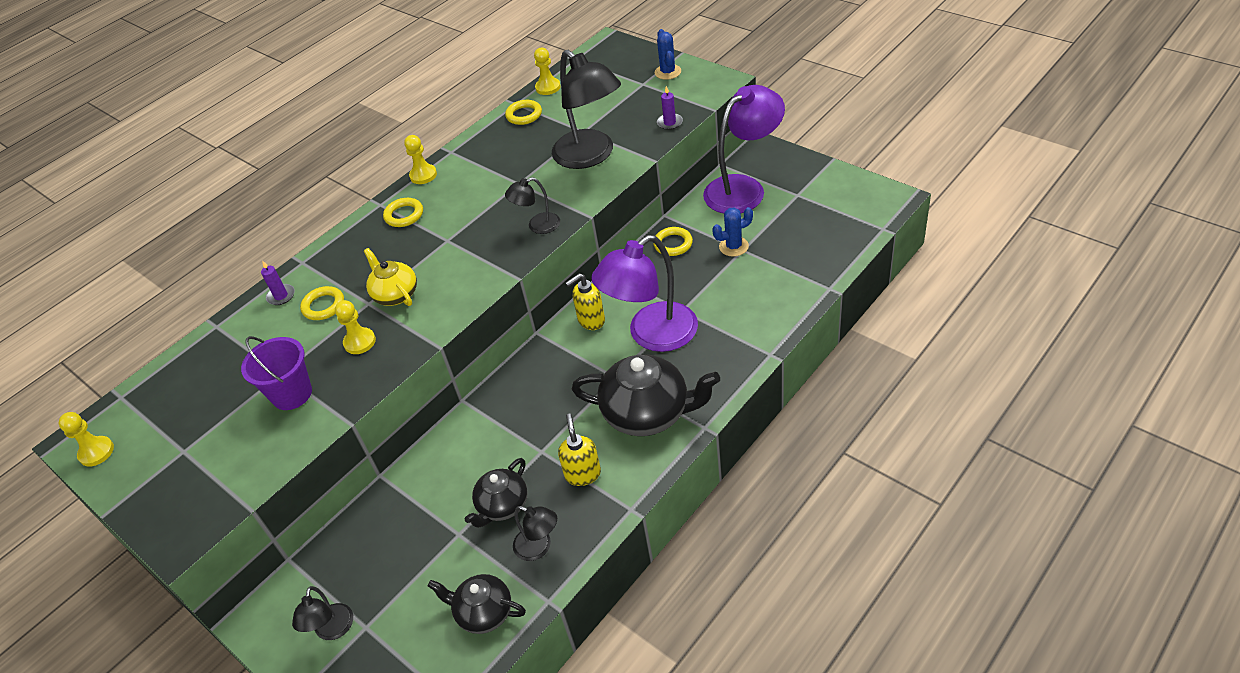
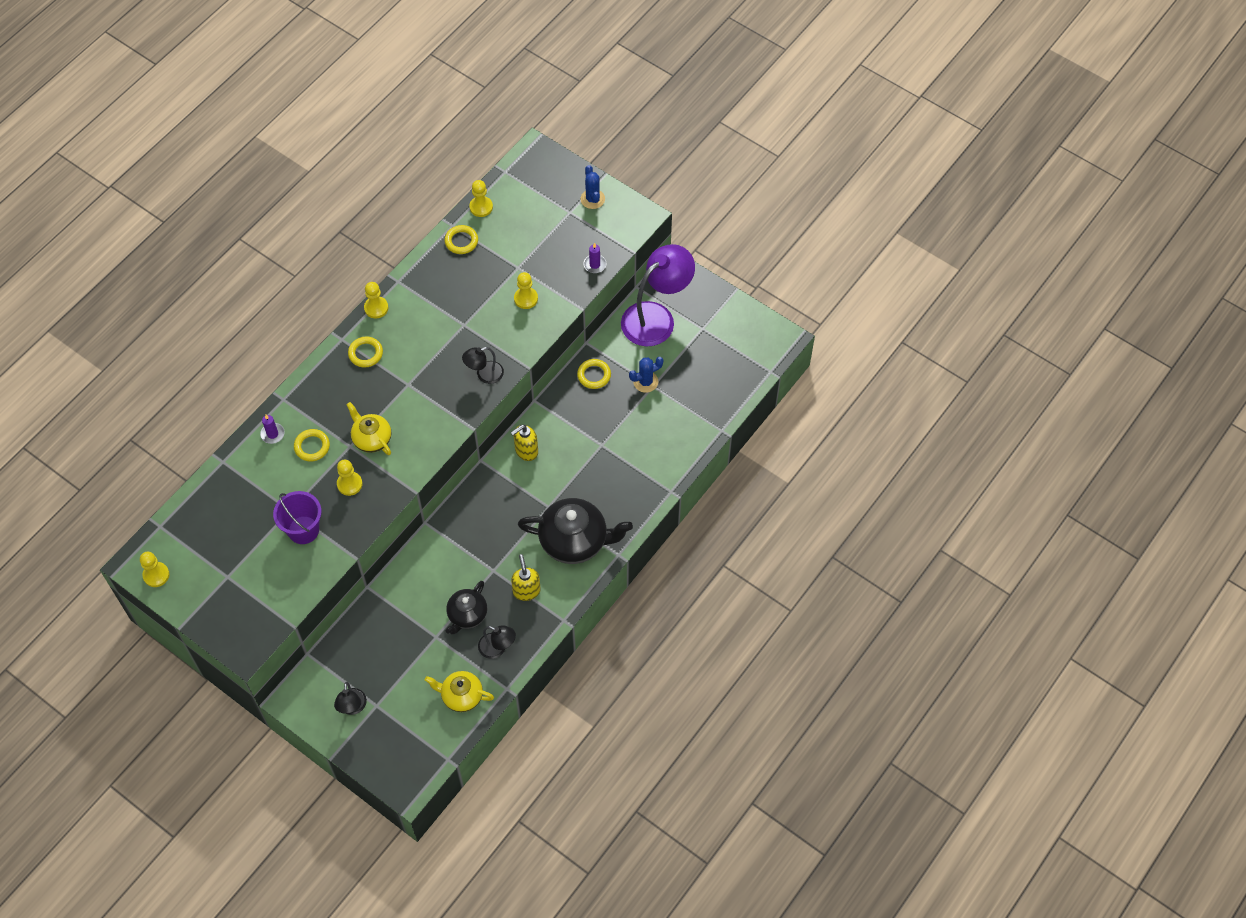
camera: 10 degrees left, 15 degrees up
(483, 612) = (461, 696): black teapot -> yellow teapot
(591, 156) = (526, 299): black lamp -> yellow pawn
(652, 335) = (577, 468): purple lamp -> none

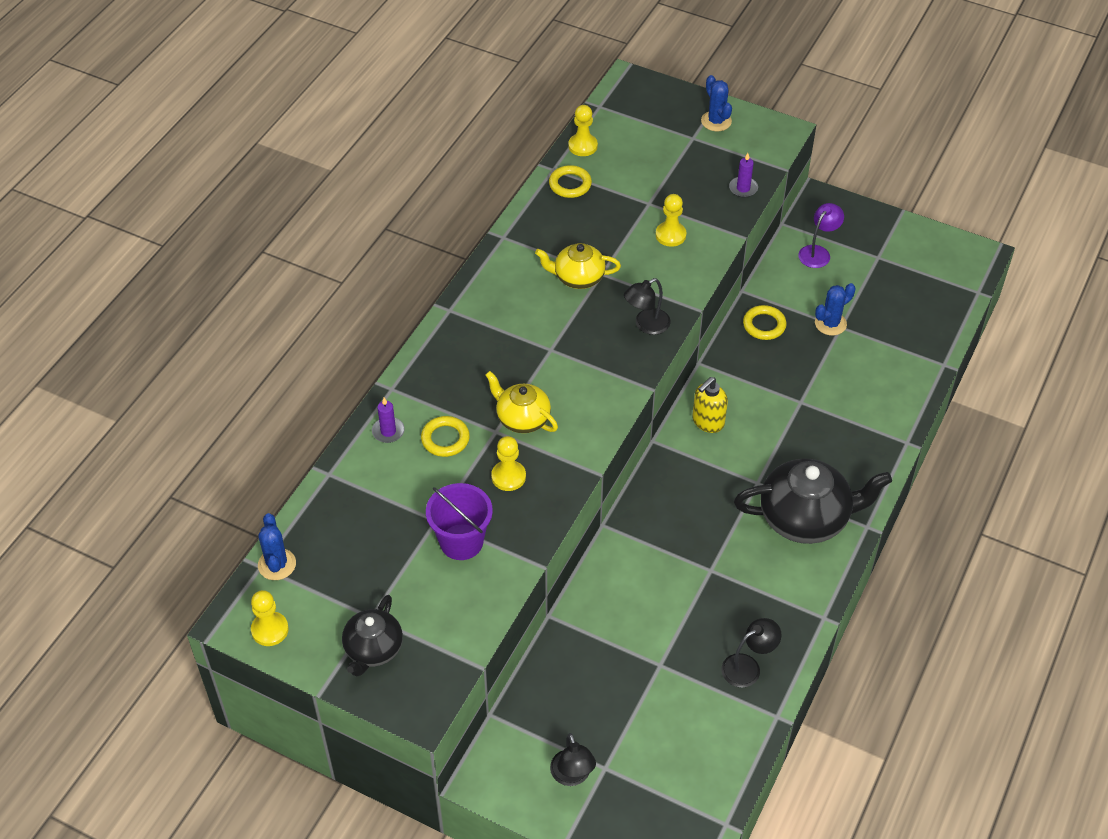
camera: 10 degrees left, 10 degrees down
(171, 526) = (277, 564): none -> blue cactus
(365, 353) = (485, 322): yellow ring -> none
(376, 308) = (484, 269): yellow pawn -> none
(461, 696) = (718, 736): yellow teapot -> yellow teapot (578, 278)
(467, 615) = (693, 631): black teapot -> black teapot (373, 649)
(497, 648) = (748, 666): black lamp -> black lamp turned 45 degrees counterclockwise
(526, 591) = (763, 588): yellow soap dispenser -> none
(656, 317) = (818, 252): purple lamp -> purple lamp, size x0.48

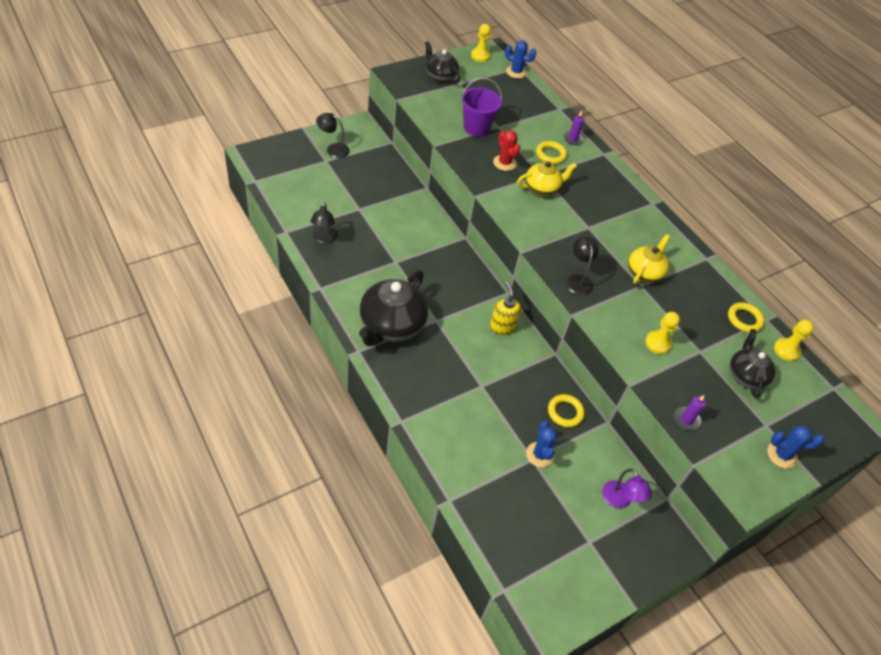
camera: 115 degrees right, 0 degrees up
(508, 477) = (504, 163): yellow pawn -> red cactus
(646, 165) = (745, 375): none -> black teapot

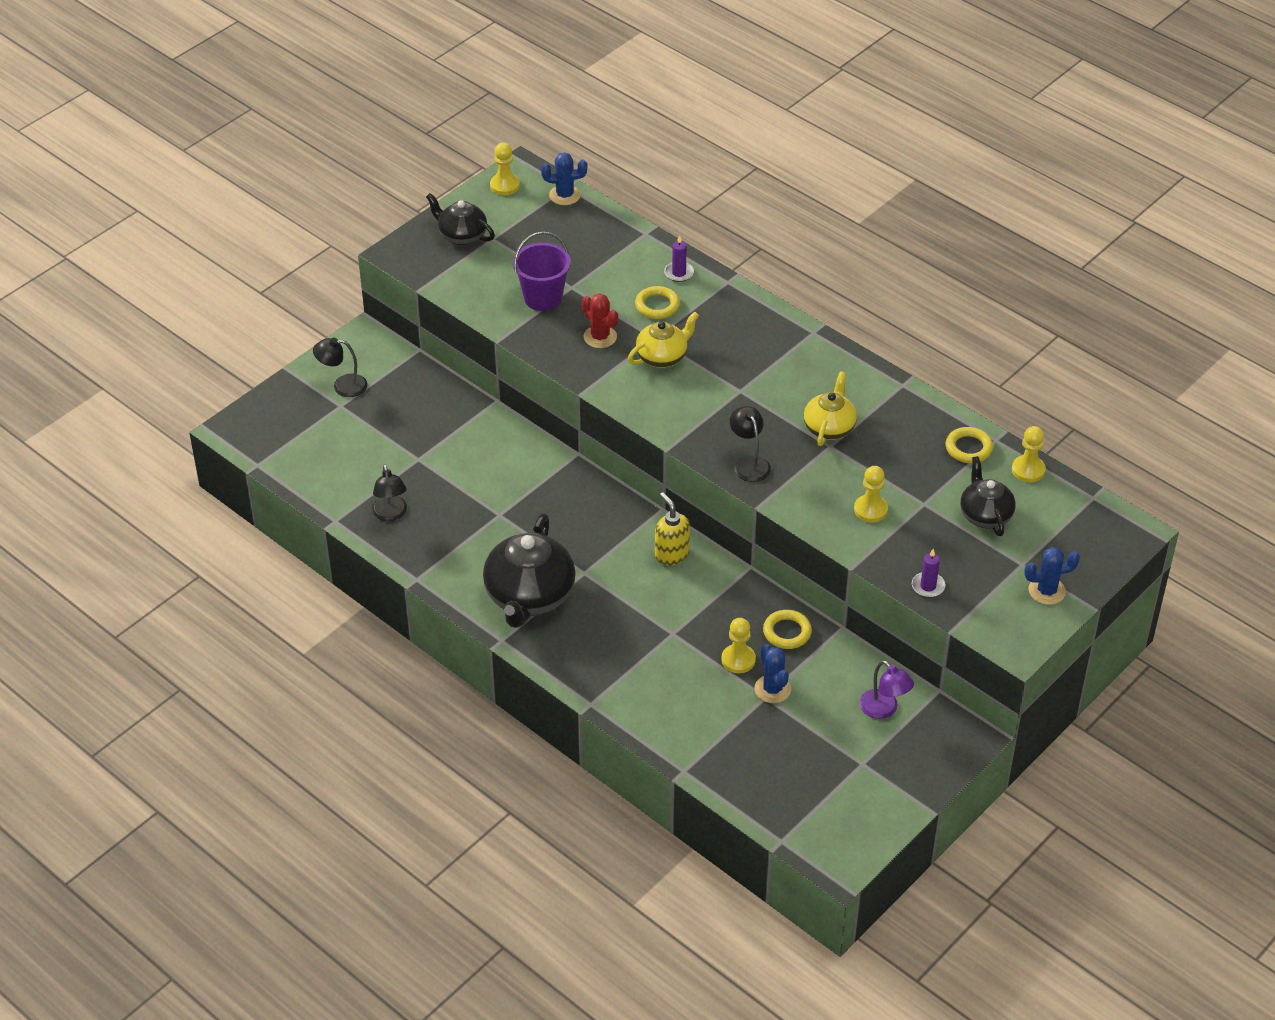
camera: 10 degrees left, 5 degrees down
(522, 422) = (738, 660): none -> yellow pawn

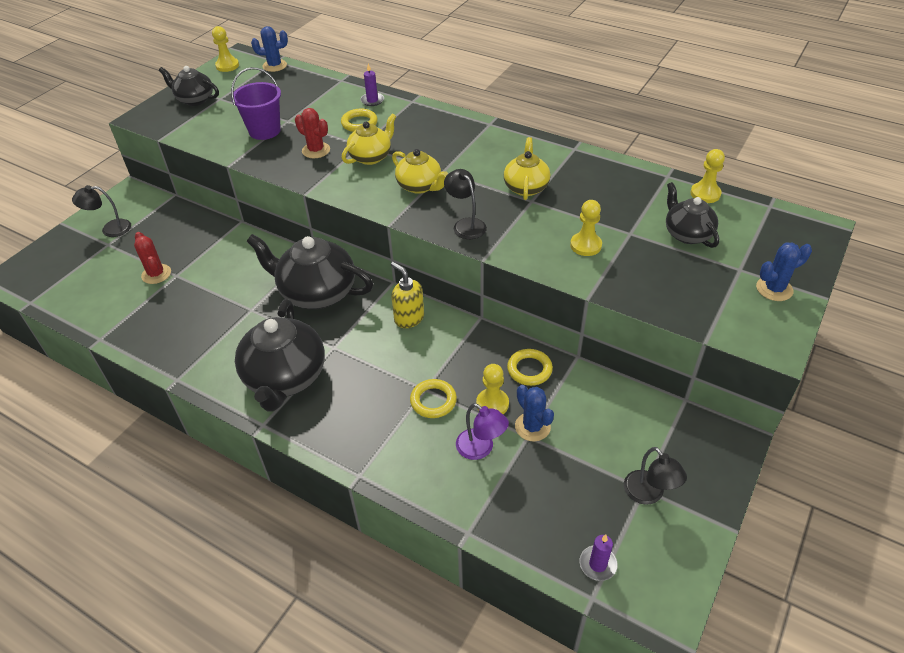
camera: 10 degrees left, 0 degrees up
(391, 514) = (151, 325): black lamp -> black lamp (648, 494)
(396, 454) = (156, 274): none -> red cactus
(574, 507) = (316, 292): none -> black teapot
(710, 406) = (420, 186): none -> yellow teapot
(884, 710) = (643, 428): purple lamp -> purple lamp (481, 449)
(928, 586) = (665, 303): purple candle -> purple candle (598, 564)
(968, 448) = (648, 185): yellow ring -> yellow ring (433, 401)

